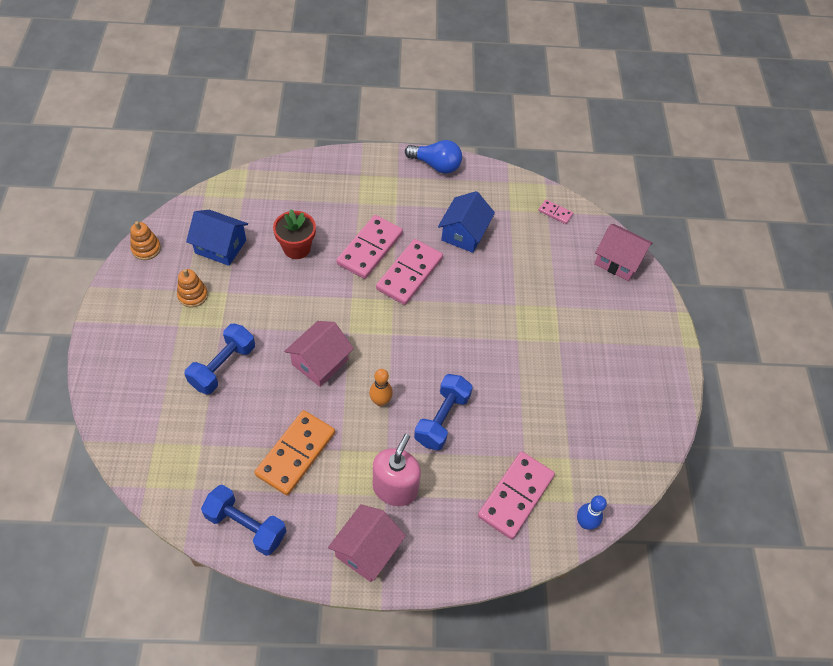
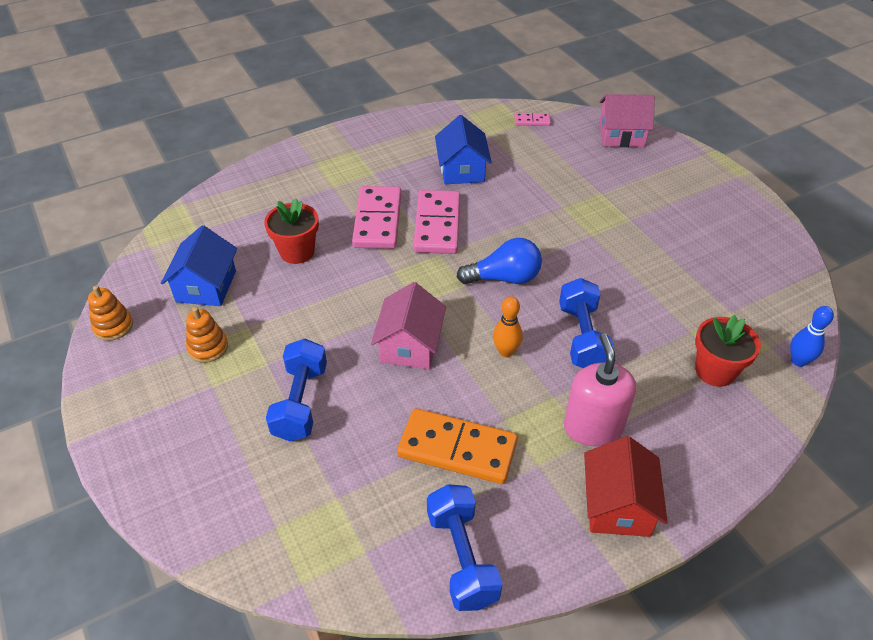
camera: 25 degrees left, 10 degrees down
(220, 246) = (206, 286): blue house -> blue house turned 75 degrees counterclockwise
(246, 526) = (462, 557): blue dumbbell -> blue dumbbell turned 75 degrees clockwise
(295, 454) = (457, 449): orange domino -> orange domino turned 75 degrees counterclockwise
(367, 550) = (617, 505): pink house -> red house
(436, 165) = (386, 126): blue light bulb -> blue light bulb (504, 278)
(515, 496) = (715, 371): pink domino -> red flower pot

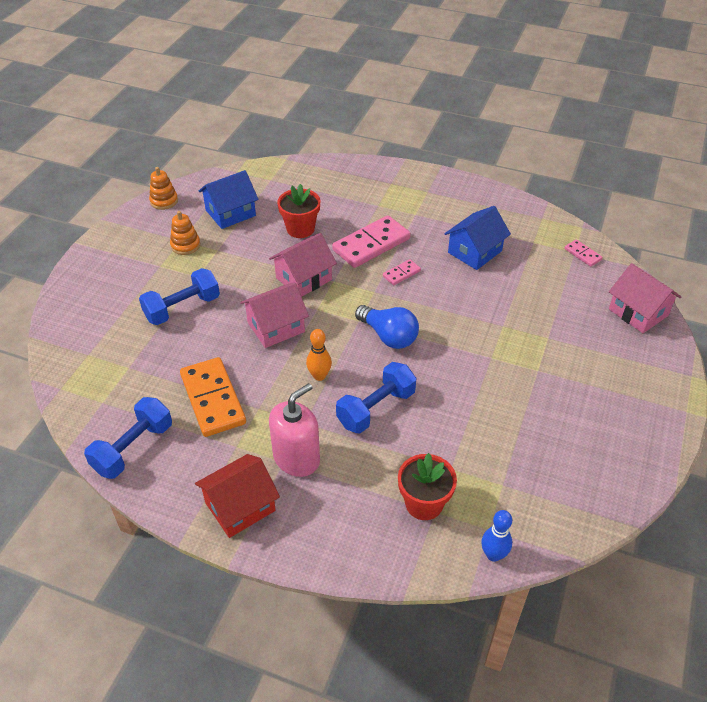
camera: 50 degrees right, 0 degrees up
(368, 289) = (304, 279): none -> pink house
(437, 225) = (401, 273): pink domino -> pink domino, size x0.47

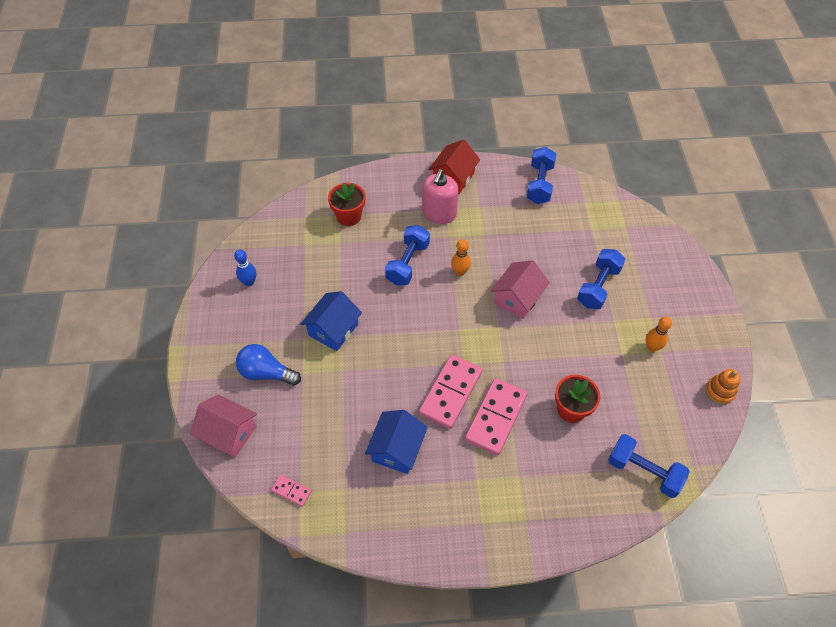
camera: 155 degrees right, 10 degrees up
(185, 245) = (652, 347): orange stacking toy -> orange bowling pin
(212, 399) = (518, 229): orange domino -> none
(230, 213) = (648, 402): blue house -> blue house (333, 329)
(277, 179) = (643, 471): none -> blue dumbbell
(304, 279) = (528, 352): pink house -> none
(388, 336) = (429, 324): blue light bulb -> blue light bulb (266, 373)
(401, 273) = (451, 393): pink domino -> pink domino, size x2.12
(493, 555) = (298, 204): blue bowling pin -> blue bowling pin (249, 282)

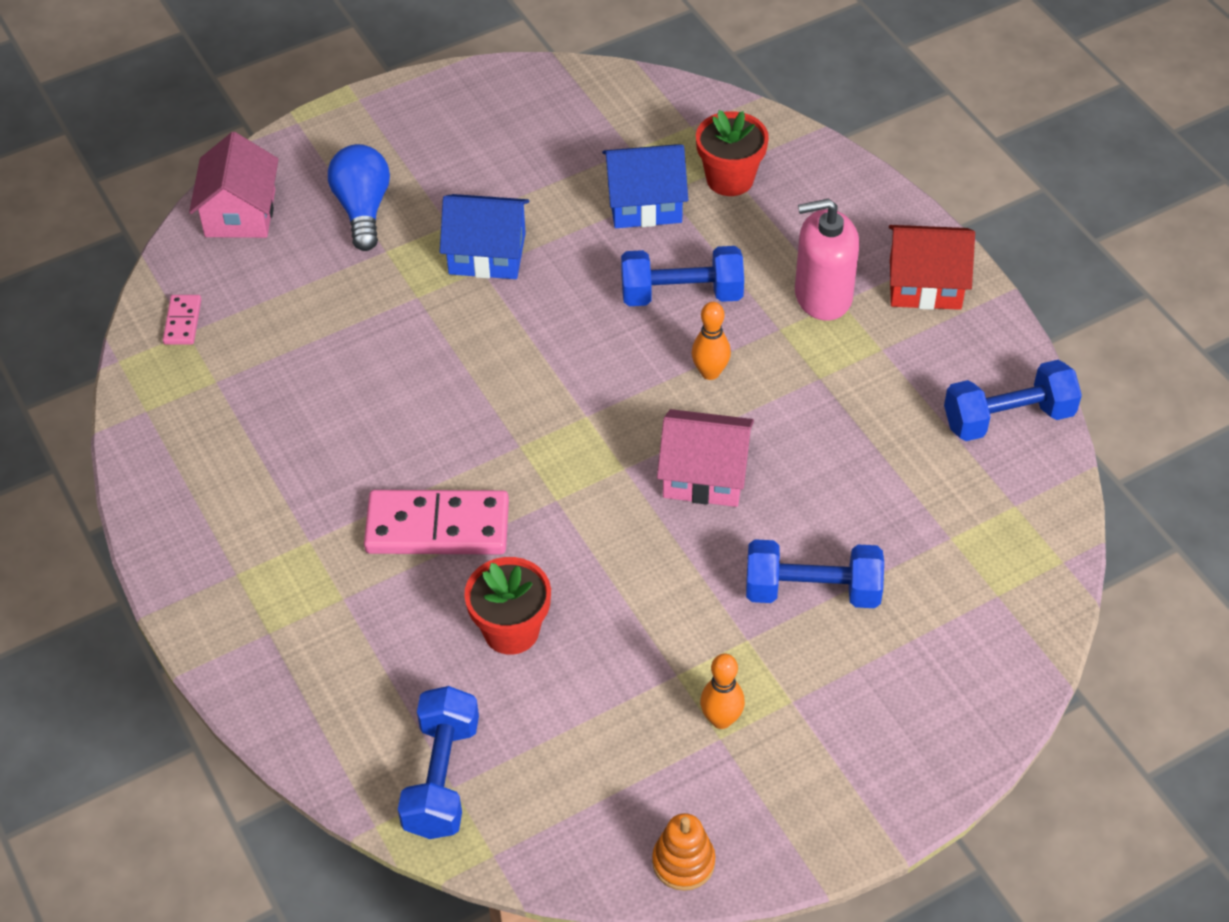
camera: 65 degrees right, 5 degrees down
(249, 282) = (515, 117): blue bowling pin -> none
(397, 449) = (312, 418): blue house -> blue house (644, 203)
(451, 393) = (452, 449): pink domino -> none

